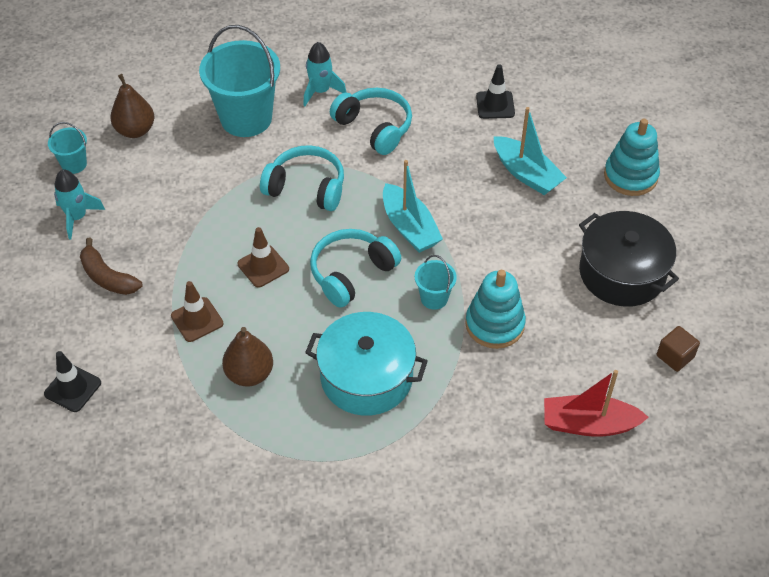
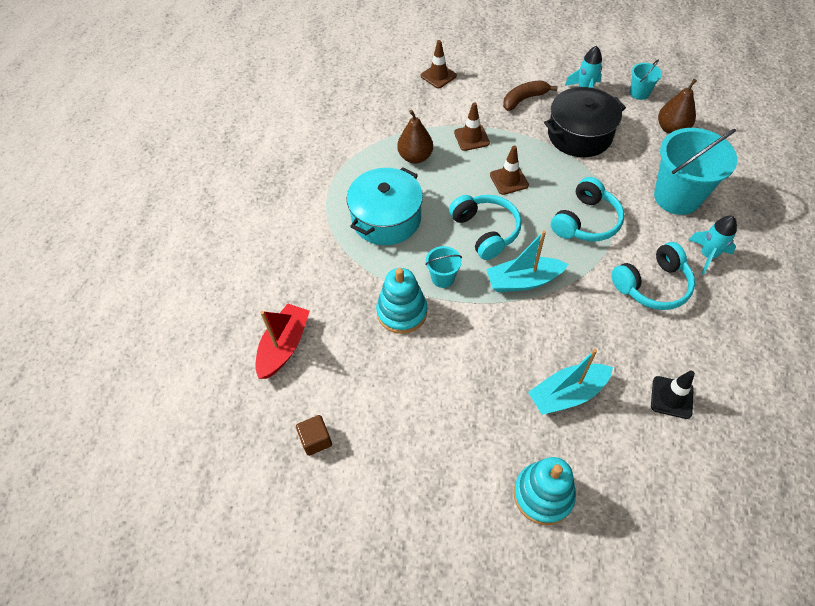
camera: 110 degrees right, 5 degrees up
(72, 388) = (438, 76): black traffic cone -> brown traffic cone
(622, 273) = (421, 433): black pot -> black pot (579, 135)

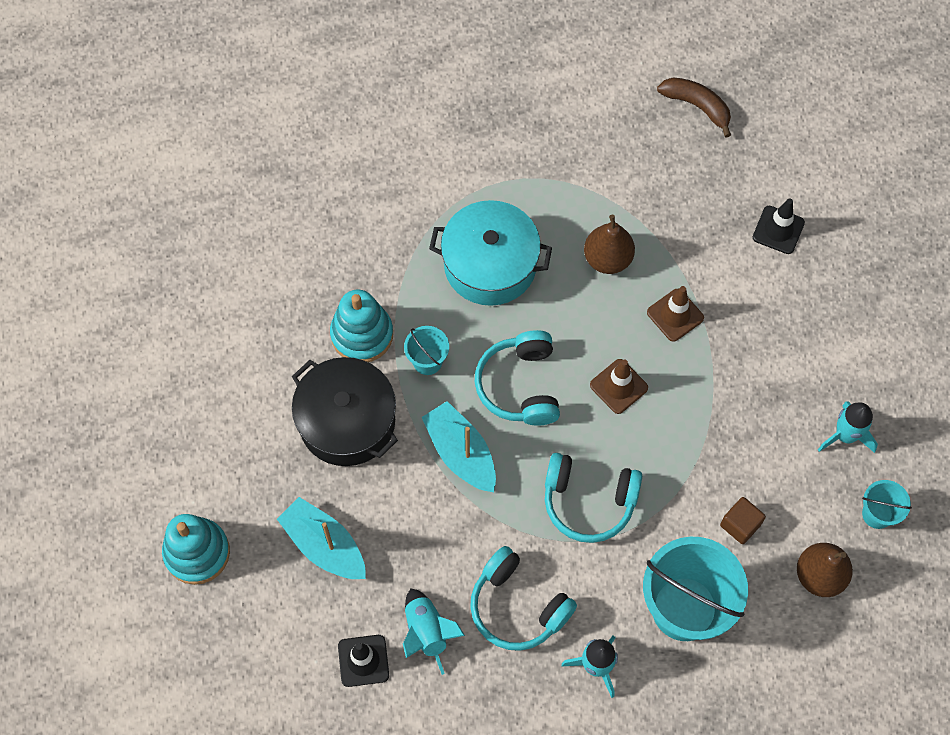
camera: 65 degrees right, 10 degrees up
(284, 346) = (270, 233): red boat -> none
(316, 440) = (176, 312): brown cube -> brown cube (740, 525)
(438, 76) = (778, 230): brown traffic cone -> black traffic cone
(485, 231) = (520, 385): turquoise headphones -> turquoise headphones turned 135 degrees clockwise
(524, 99) = (785, 359): brown banana -> brown banana (697, 106)
(579, 135) = (746, 452): black pot -> black pot (347, 421)
(658, 347) = (427, 632): none -> turquoise rocket

